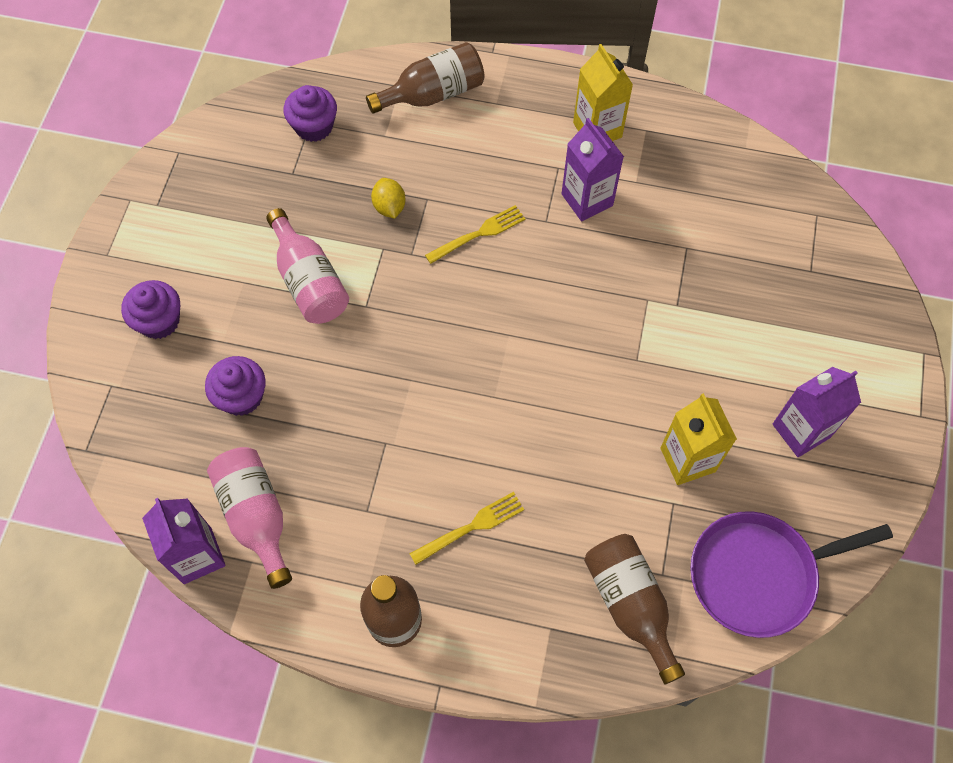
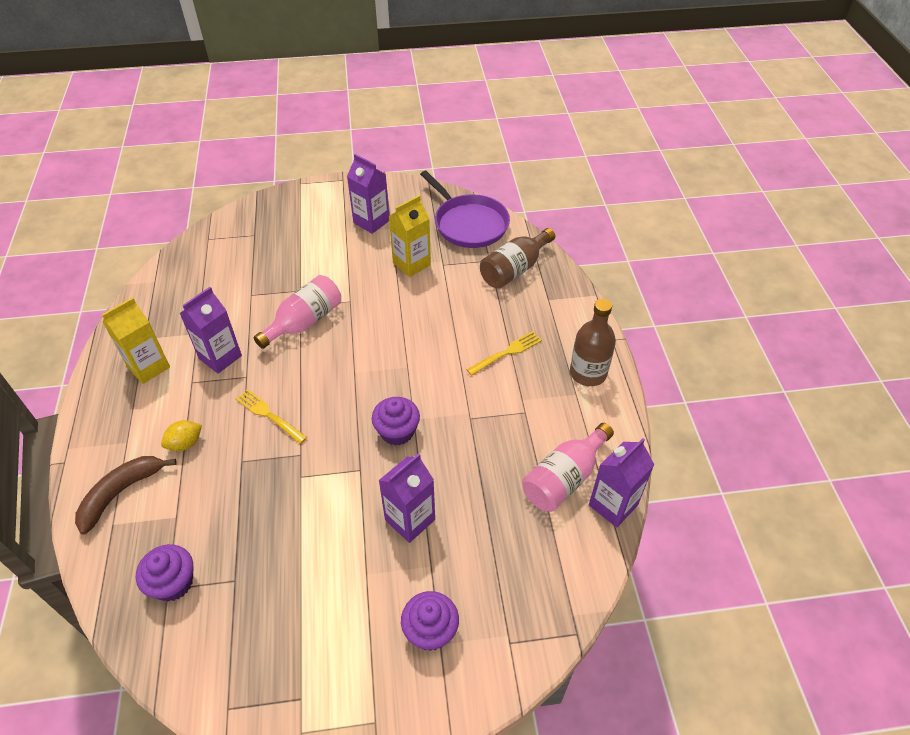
camera: 110 degrees left, 15 degrees down
(241, 396) = (475, 529): purple cupcake -> purple cupcake (397, 431)
(282, 337) = (410, 520): none -> purple carton
(309, 281) = (349, 520): pink bottle -> pink bottle (304, 322)
(389, 207) = (256, 486): yellow lemon -> yellow lemon (185, 443)
(433, 94) = (120, 493): brown bottle -> brown banana
(471, 527) = (507, 353): yellow fork -> yellow fork turned 105 degrees clockwise

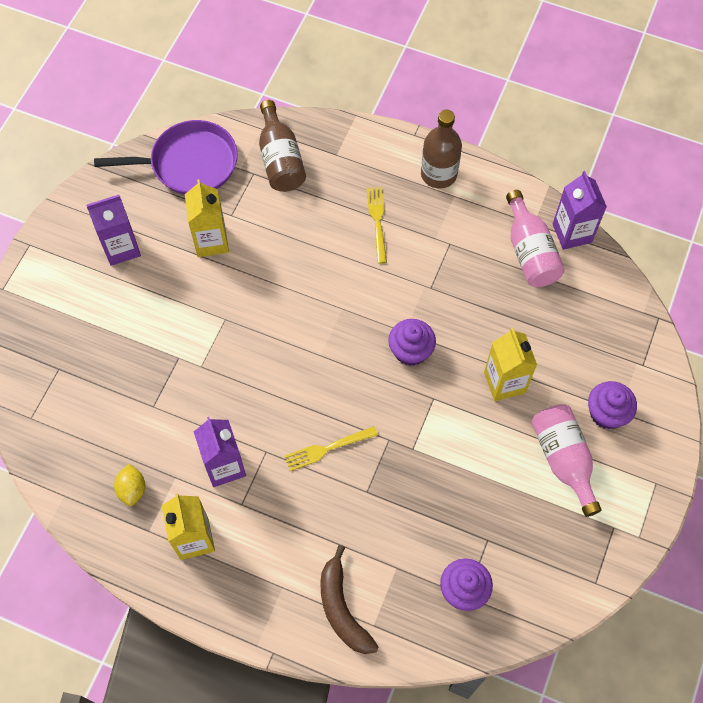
camera: 60 degrees left, 15 degrees up
(185, 443) = (317, 534): yellow lemon -> yellow lemon (132, 489)
(304, 322) = (227, 371): pink bottle -> pink bottle (563, 459)
(410, 520) = (504, 382): purple carton -> yellow carton

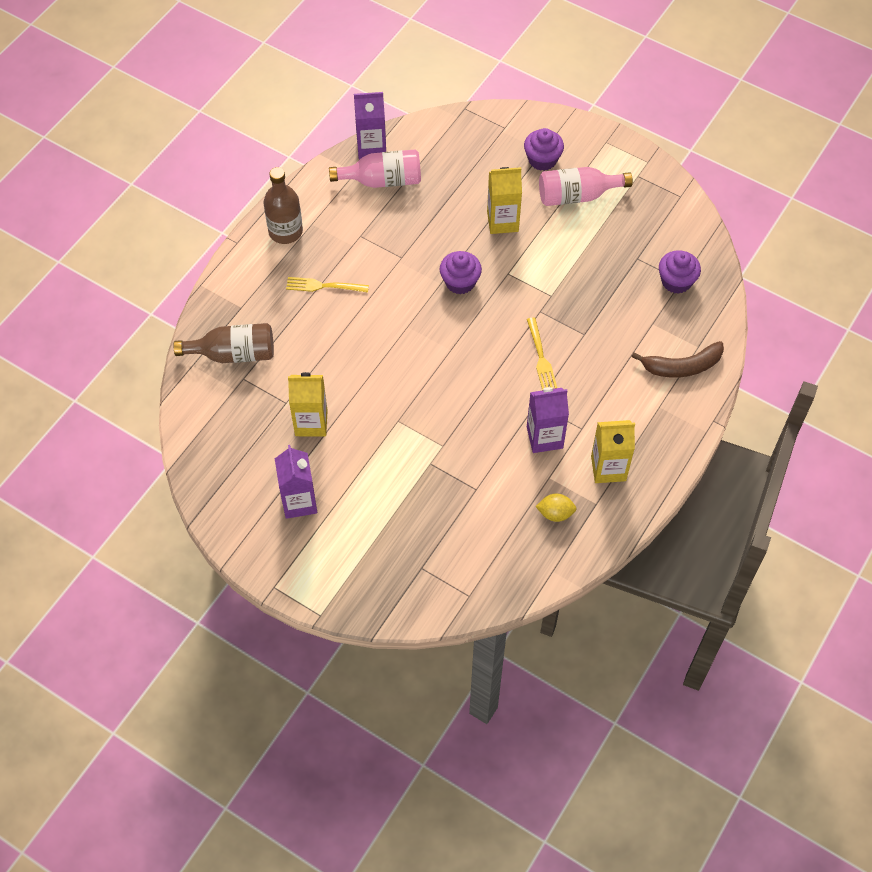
camera: 80 degrees left, 5 degrees down
(189, 163) = (216, 432): purple pan -> none

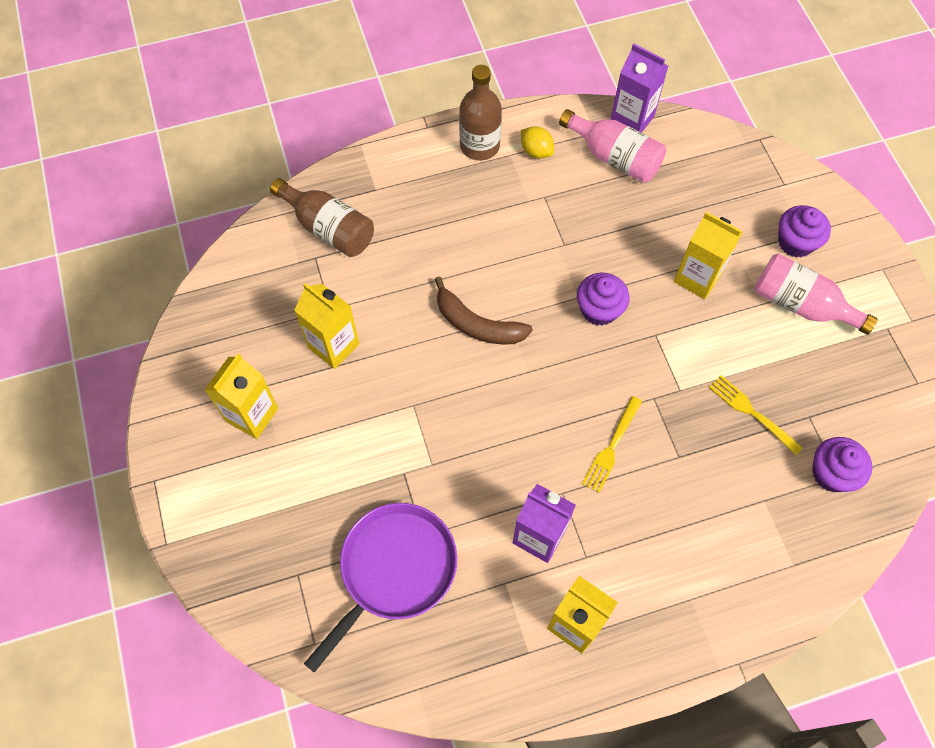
camera: 40 degrees right, 5 degrees up
(299, 502) = (252, 415): purple carton -> yellow carton
(324, 286) = (466, 221): yellow fork -> yellow fork (752, 413)
(477, 520) = (394, 569): none -> purple pan
(555, 513) = (477, 627): yellow lemon -> yellow lemon (536, 151)
(682, 366) = (756, 573): brown banana -> brown banana (477, 324)

